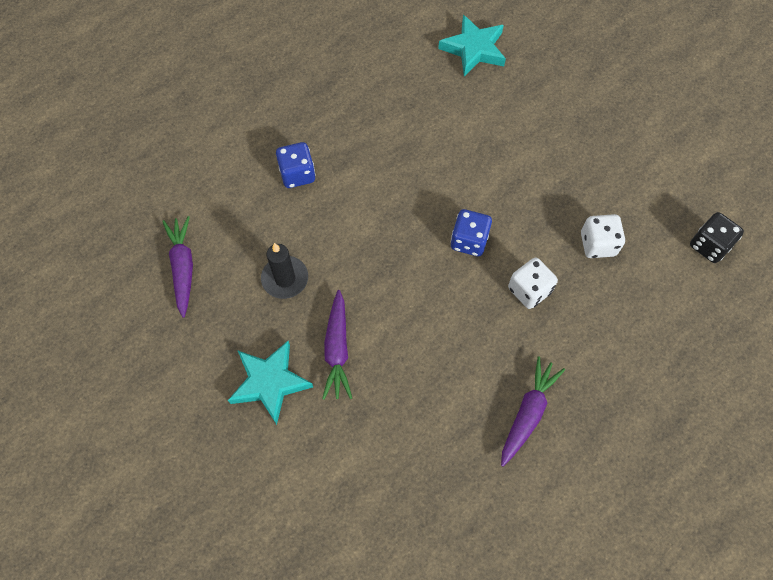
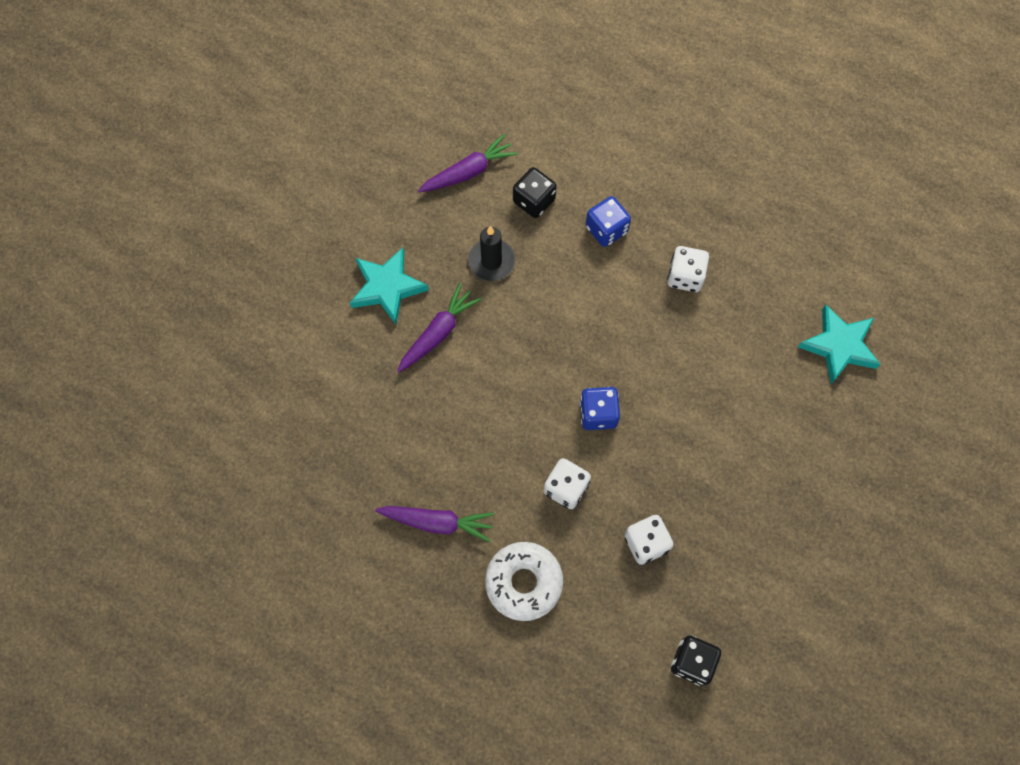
camera: 70 degrees right, 5 degrees up
(241, 222) = (534, 201): none -> black dice
(337, 350) = (438, 332): purple carrot -> purple carrot turned 150 degrees clockwise
(368, 131) = (685, 276): none -> white dice
(607, 355) = (523, 582): none -> white donut

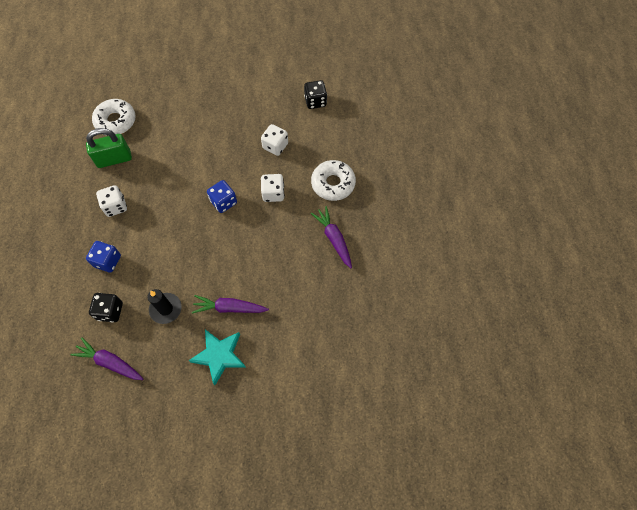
camera: 125 degrees left, 5 degrees down
(769, 311) = (114, 159): none -> green padlock
(839, 346) = (116, 121): turquoise star -> white donut

